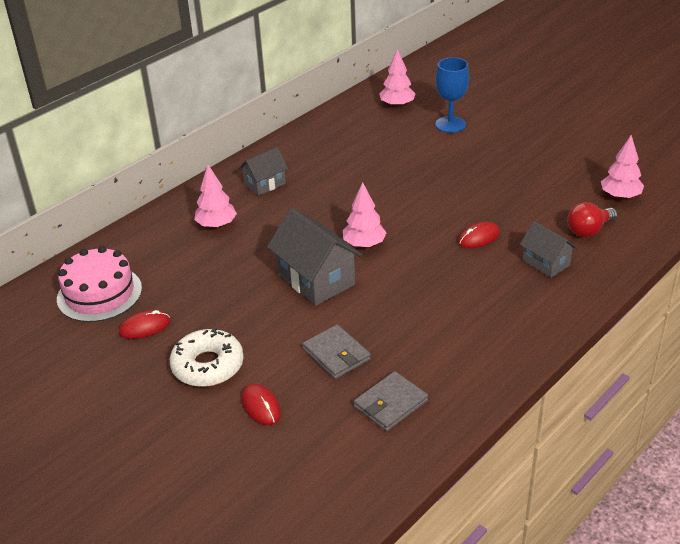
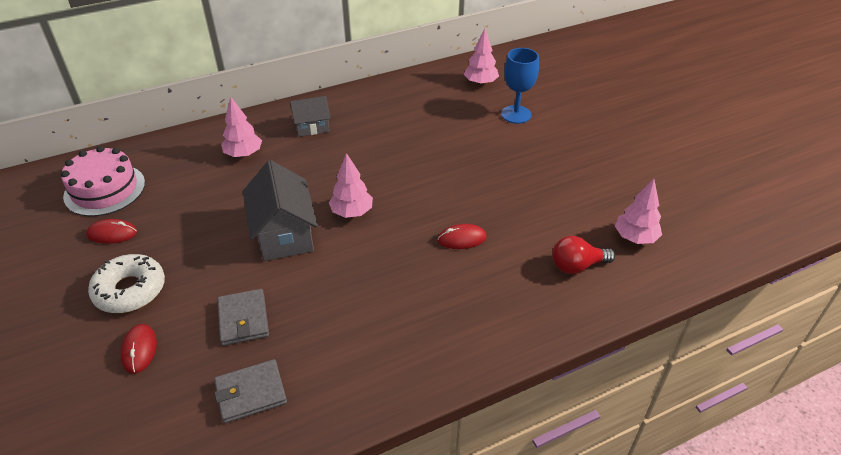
camera: 20 degrees right, 5 degrees up
(546, 263) = (509, 288): grey house -> none

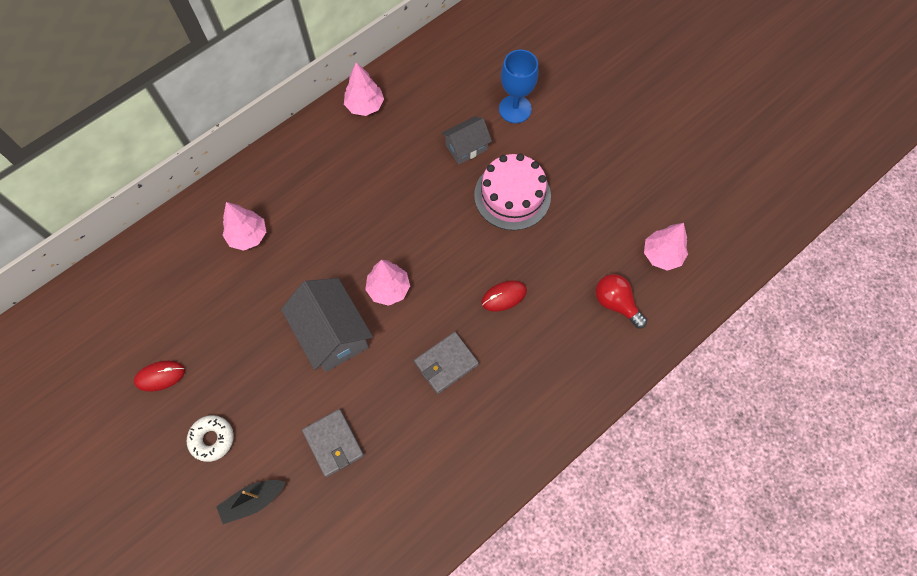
camera: 15 degrees left, 25 degrees up
(105, 190) = (122, 321): pink cake -> pink cake (512, 195)
(130, 290) = (212, 439): white donut -> white donut, size x0.66
(139, 350) = (253, 501): red mouse -> black boat
(251, 393) = (371, 517): grey wallet -> grey wallet (446, 363)
(312, 127) = (305, 178): grey house -> grey house (466, 147)
(480, 83) = (465, 67): pink tree -> pink tree (365, 106)
(577, 266) = (616, 303): red light bulb -> red light bulb turned 75 degrees clockwise

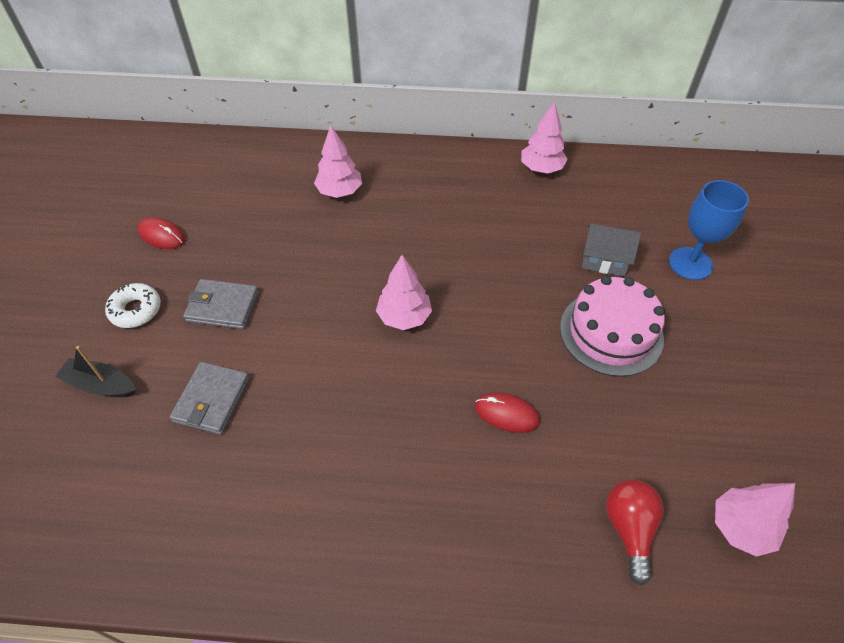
camera: 45 degrees right, 15 degrees down
(332, 334) = (316, 312): grey house -> none
(446, 363) = (383, 424): grey wallet -> grey wallet (222, 306)

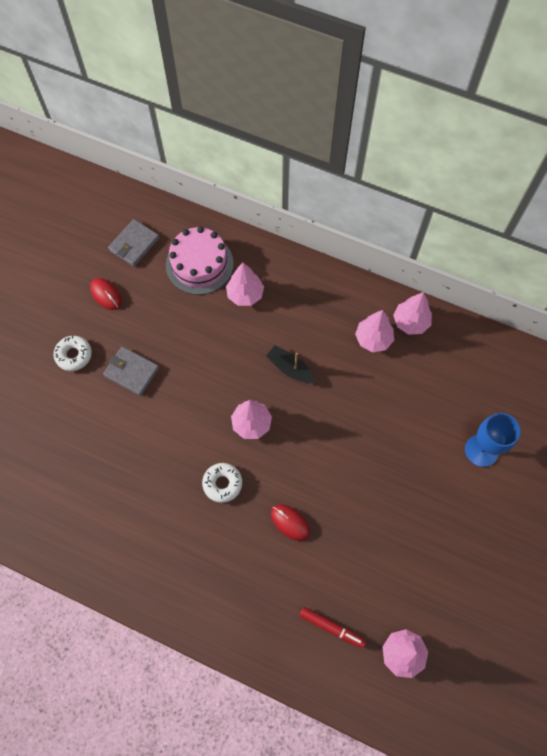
camera: 20 degrees right, 15 degrees up
(101, 385) = (40, 408): black boat -> black boat (290, 368)
(212, 400) = (105, 444): grey wallet -> grey wallet (134, 244)
(395, 397) = (222, 483): none -> white donut
(508, 194) = (373, 339): none -> pink tree
(604, 260) = (417, 425): grey house -> none
(611, 332) = (391, 487): pink cake -> pink cake (199, 264)
(629, 529) = (332, 627): red light bulb -> red marker

